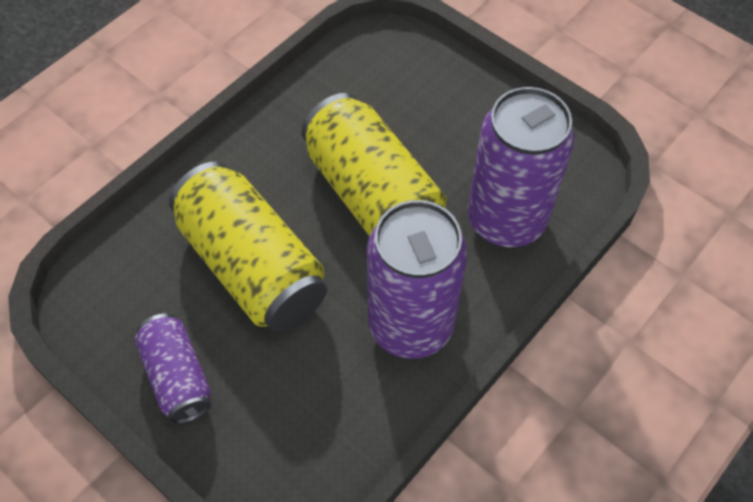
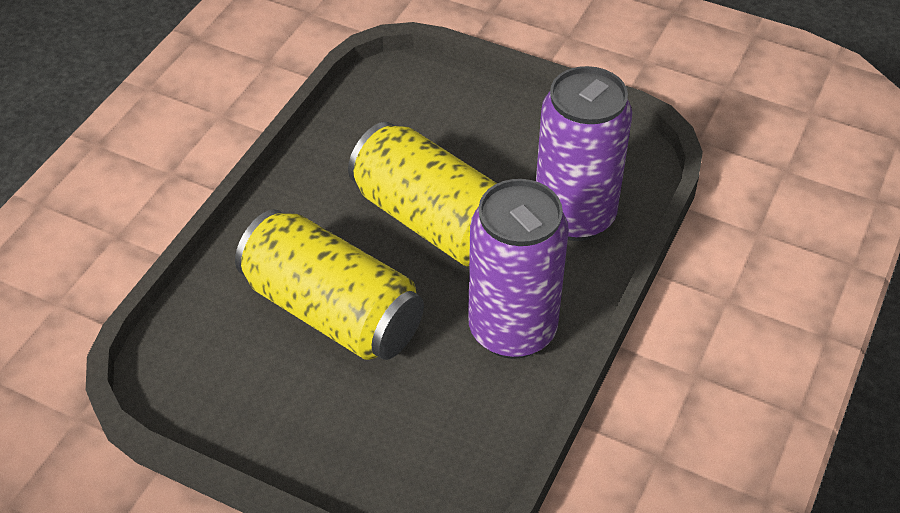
camera: 15 degrees left, 10 degrees down
(178, 376) = (290, 429): purple can -> none

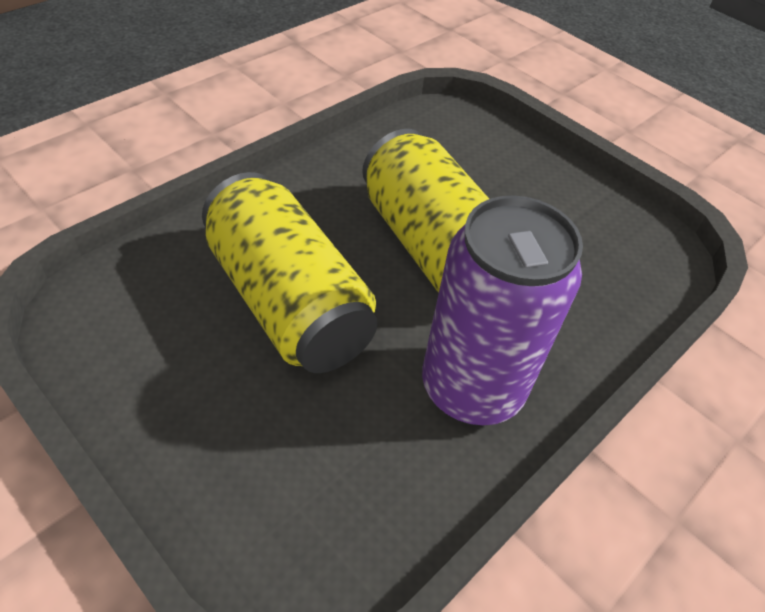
camera: 15 degrees right, 0 degrees up
(574, 216) = (583, 290): purple can -> none

